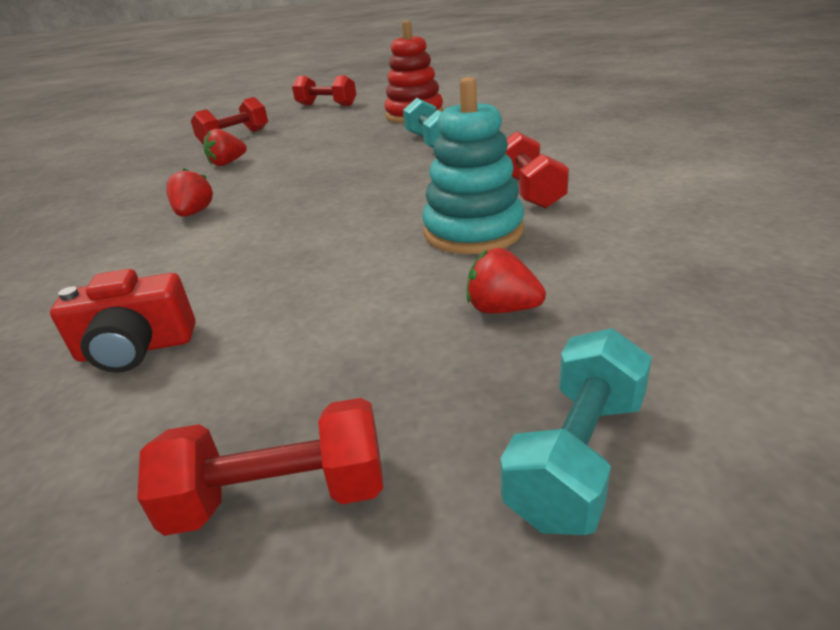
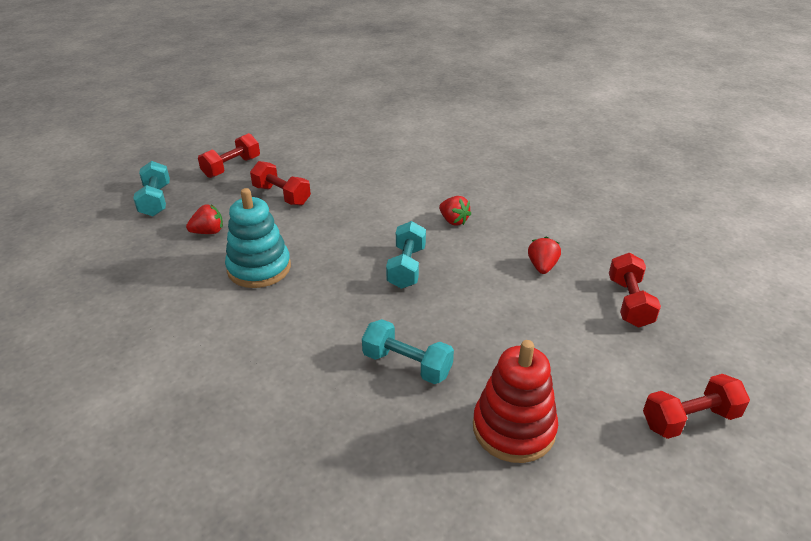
camera: 135 degrees right, 5 degrees up
(136, 349) = (337, 171): red camera -> none
(322, 190) = (406, 267): none -> turquoise dumbbell
(529, 191) = (251, 319): red dumbbell -> red dumbbell (281, 195)

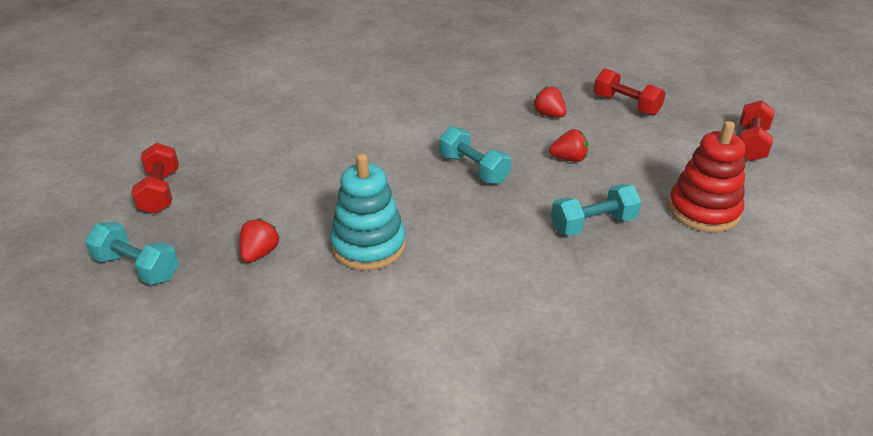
camera: 50 degrees left, 0 degrees up
(281, 195) = (266, 184): red dumbbell -> none
(453, 221) = (442, 120): red strawberry -> red strawberry (569, 159)

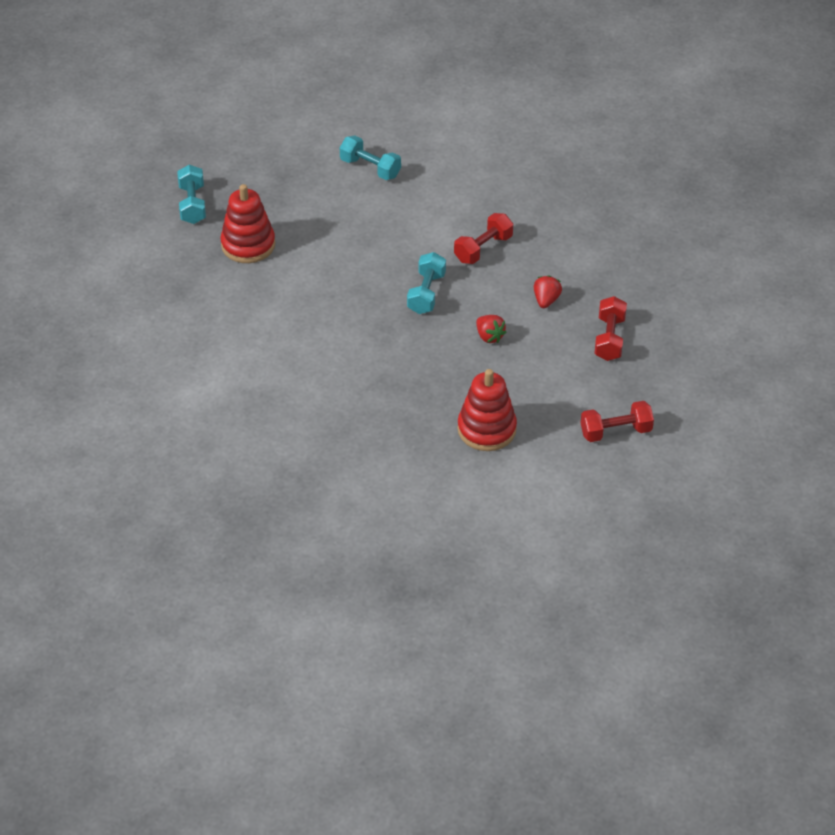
camera: 55 degrees right, 10 degrees up
(160, 192) = (261, 165): red dumbbell -> red dumbbell (483, 249)
(260, 253) = (248, 245): red strawberry -> red stacking toy
(368, 246) = (297, 286): turquoise stacking toy -> none
(593, 224) = (416, 379): turquoise dumbbell -> turquoise dumbbell (370, 168)

